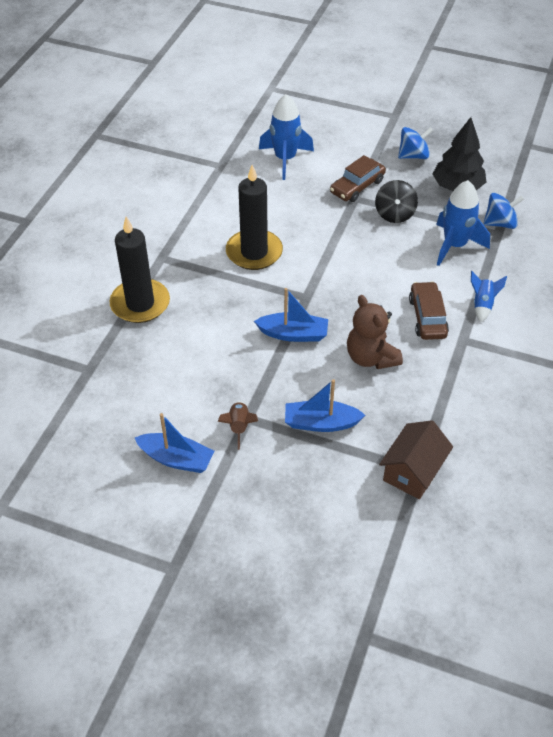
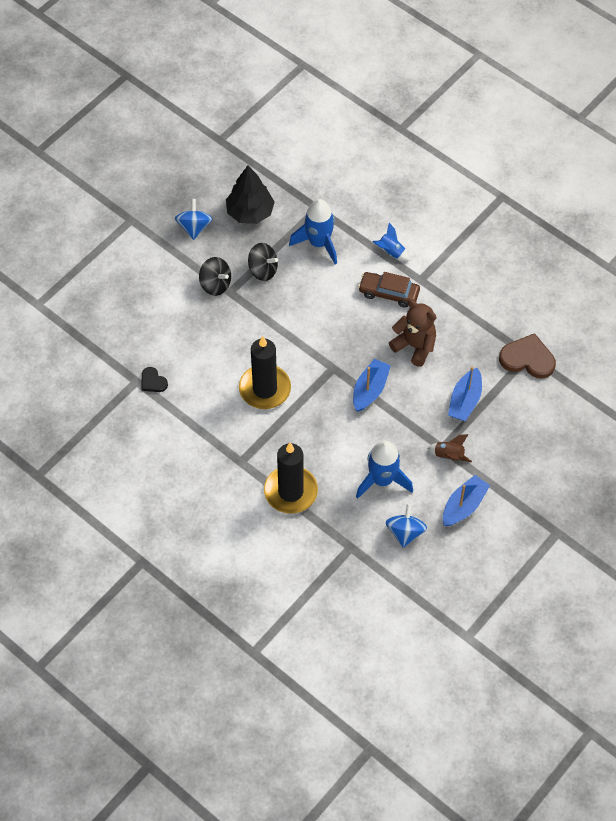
camera: 70 degrees left, 10 degrees up
(225, 176) = (153, 381): none -> black heart
(285, 159) = (152, 326): blue rocket -> blue rocket (382, 480)
(357, 186) = (215, 284): brown car -> black spinning top
(371, 357) = (414, 346): brown teddy bear -> brown teddy bear turned 135 degrees counterclockwise
(413, 471) = (527, 359): brown house -> brown heart
(500, 223) = (307, 201): blue spinning top -> blue spinning top (405, 532)

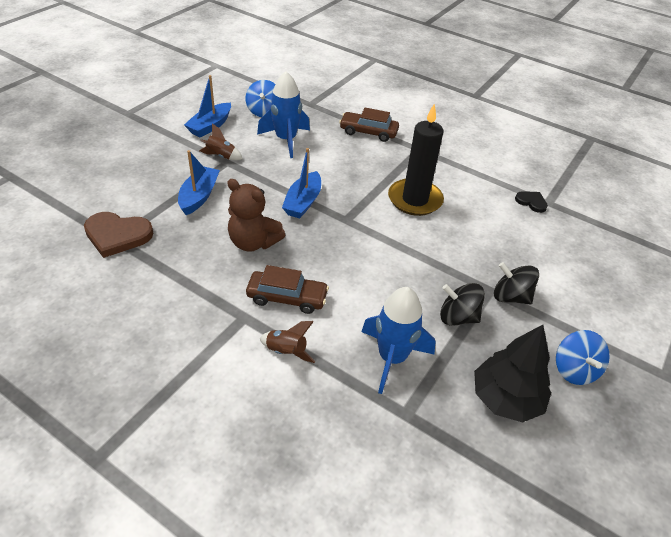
camera: 170 degrees right, 15 degrees down
(291, 491) = (368, 132): black candle -> brown car
(390, 252) = (286, 351): blue rocket -> brown rocket

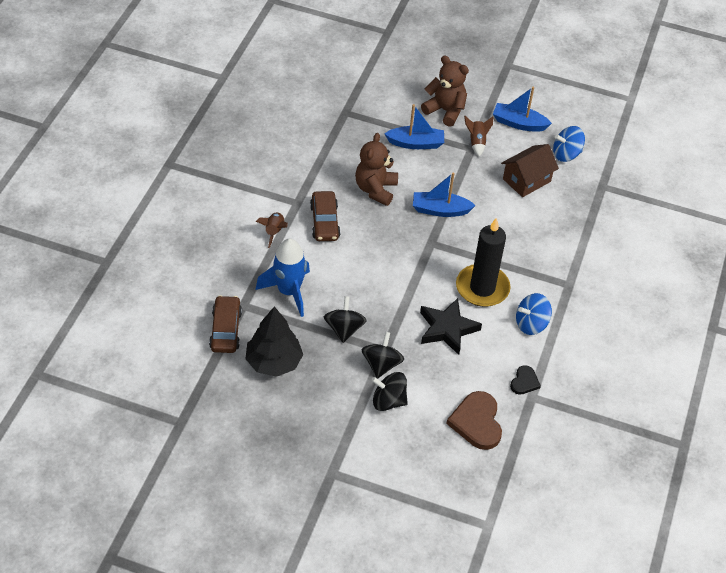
camera: 75 degrees right, 5 degrees up
(117, 235) = (349, 112): brown heart -> brown heart (477, 422)
(164, 165) = (445, 111): none -> brown teddy bear
(286, 140) = (526, 180): blue rocket -> brown house
(368, 132) = (576, 239): brown car -> brown car (226, 330)
(464, 235) = (447, 329): none -> black star
(561, 302) = (388, 401): none -> black spinning top
(574, 370) = (316, 407): blue spinning top -> blue spinning top (531, 324)

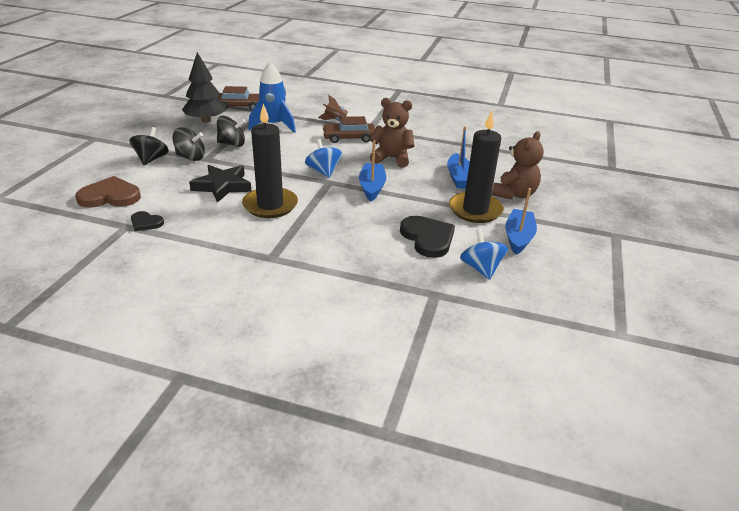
camera: 90 degrees right, 15 degrees down
(477, 142) = (475, 210): brown rocket -> black candle
(526, 180) = (427, 238): brown house -> black heart
(531, 324) = (218, 230): blue spinning top -> blue spinning top (323, 171)

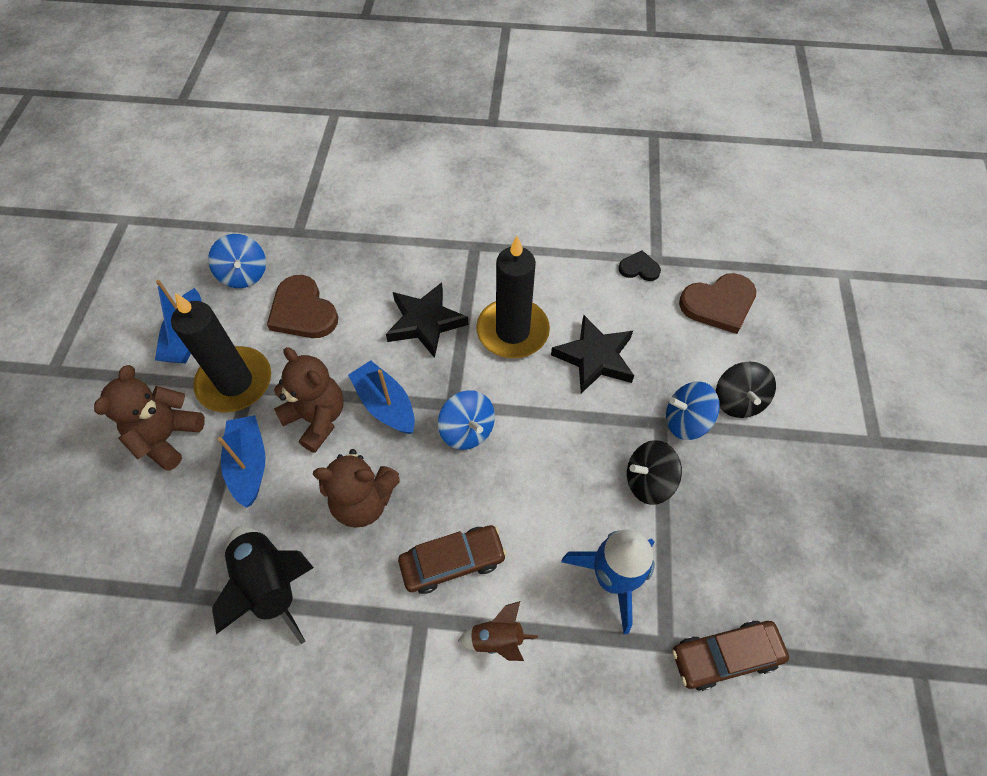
camera: 170 degrees right, 25 degrees up
(190, 157) = (686, 421): black spinning top -> blue spinning top
(206, 120) = (748, 563): black tree -> none
(332, 218) = (425, 322): none -> black star
(372, 187) = (385, 404): blue boat -> blue boat turned 150 degrees clockwise
(417, 188) = (317, 418): none -> brown teddy bear
(427, 238) = (303, 311): black heart -> brown heart
(442, 144) = (270, 584): none -> black rocket

